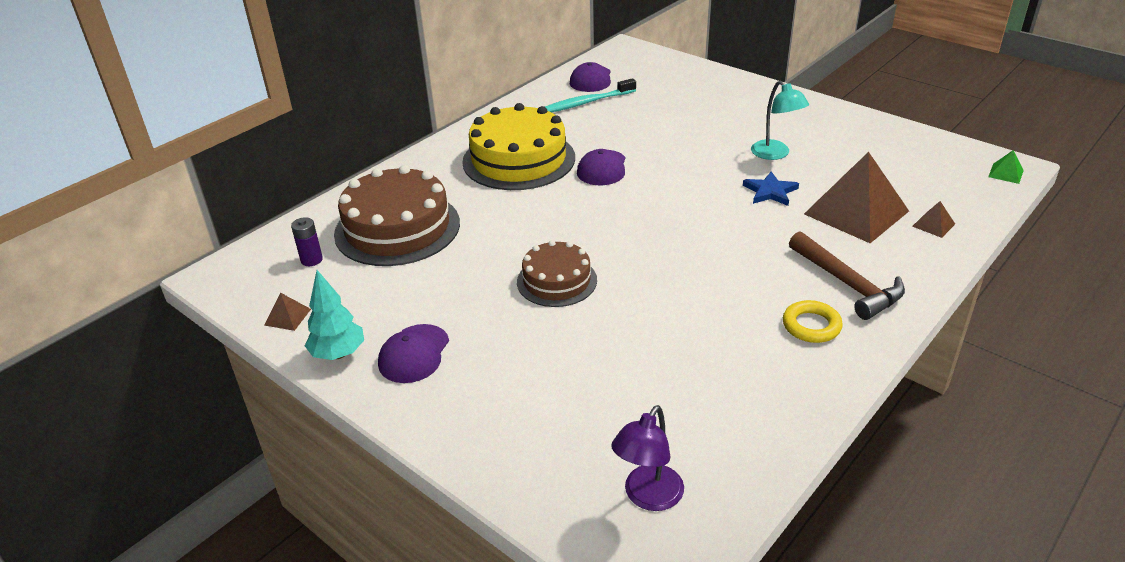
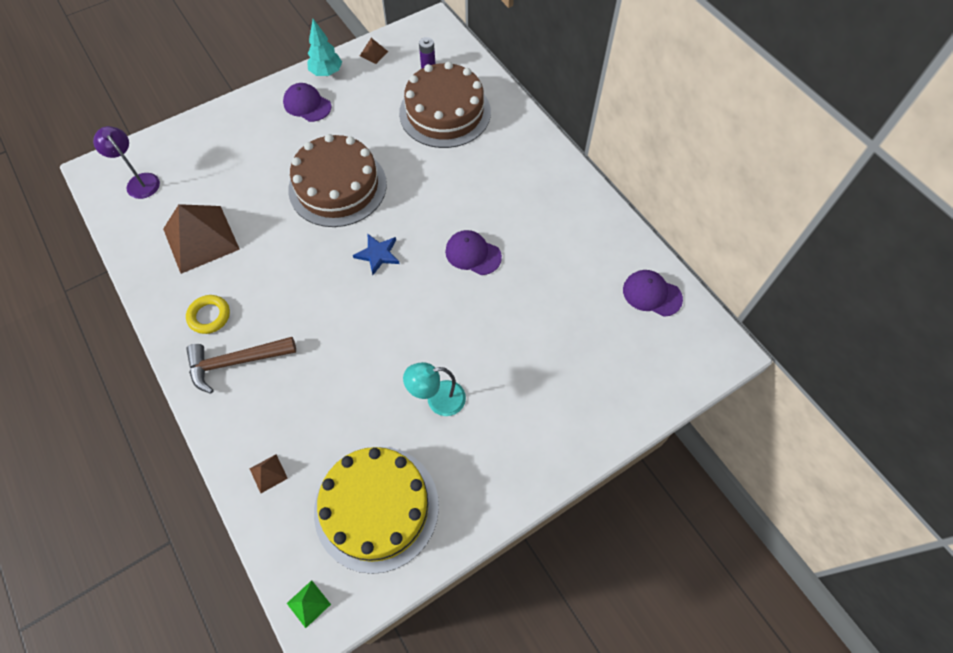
camera: 105 degrees right, 25 degrees up
(518, 159) = (511, 200): yellow cake -> yellow cake (376, 507)
(557, 281) = (337, 186): brown cake -> brown cake, size x1.70
(586, 103) = (599, 275): turquoise toothbrush -> none
(770, 192) = (379, 366): blue star -> blue star (378, 254)
(856, 212) = (317, 420): brown pyramid -> brown pyramid (201, 239)

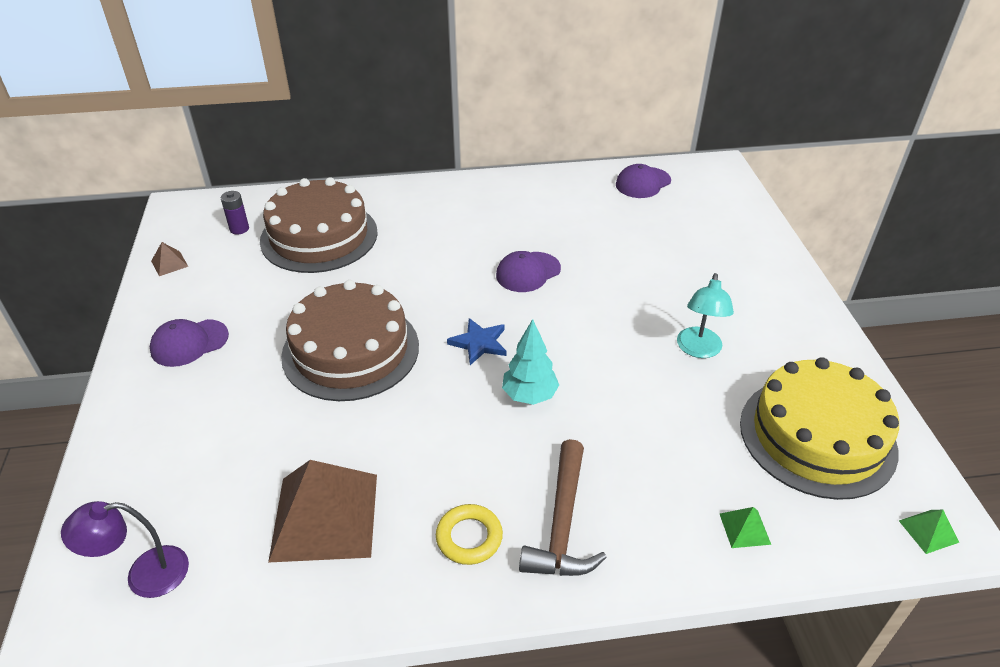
camera: 65 degrees left, 20 degrees down
(268, 473) = (745, 528): brown pyramid -> green pyramid
(326, 73) = (154, 311): turquoise tree -> turquoise tree (529, 395)

